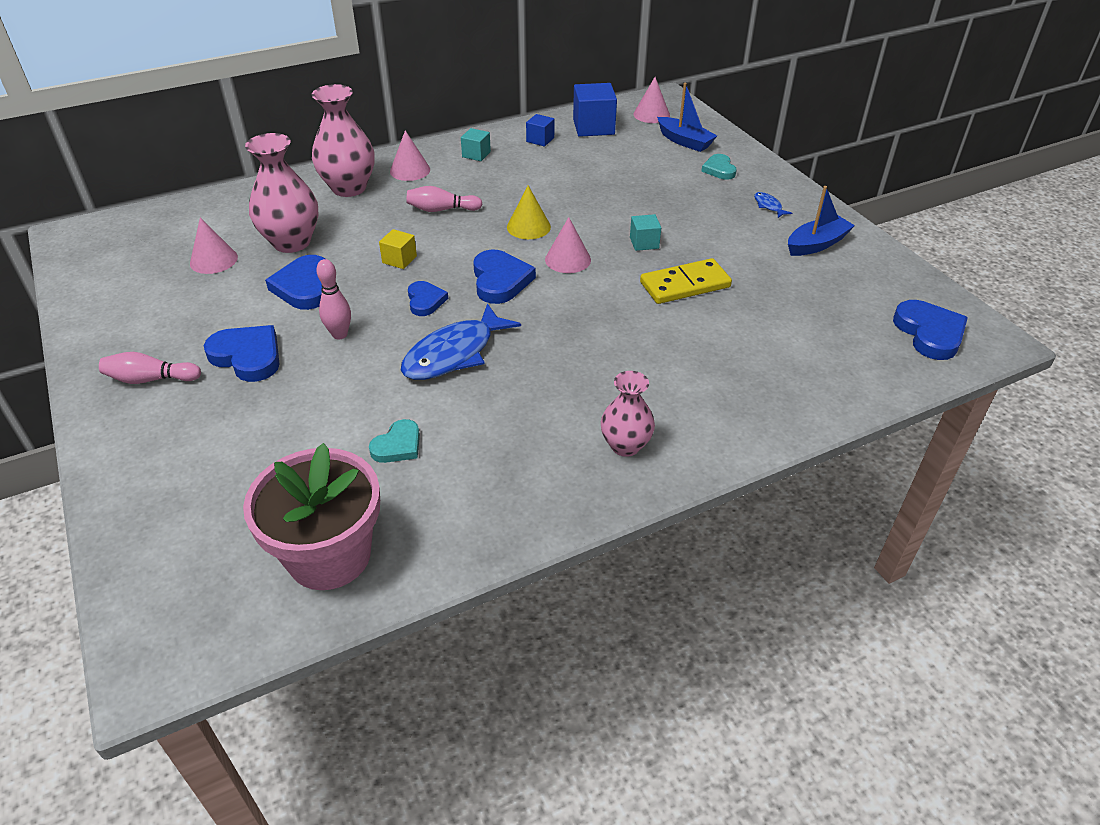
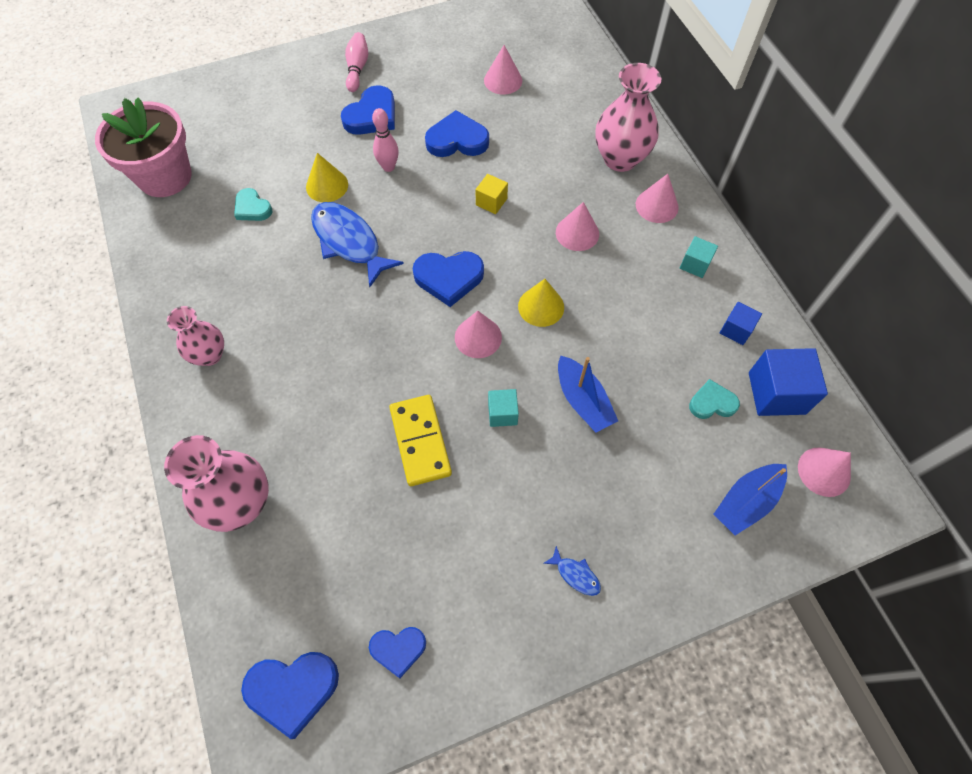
camera: 95 degrees right, 20 degrees up
(291, 242) = (526, 126): pink vase -> pink vase (241, 503)
(364, 382) = (327, 185): none -> yellow cone
(425, 301) = (425, 222): blue heart -> blue heart (398, 649)
(441, 209) = (577, 233): pink bowling pin -> pink cone
(719, 169) = (669, 532): turquoise heart -> turquoise heart (712, 403)
(768, 206) = (575, 574): blue fish -> blue fish turned 60 degrees clockwise
(816, 244) = (483, 611): blue boat -> blue boat (583, 401)

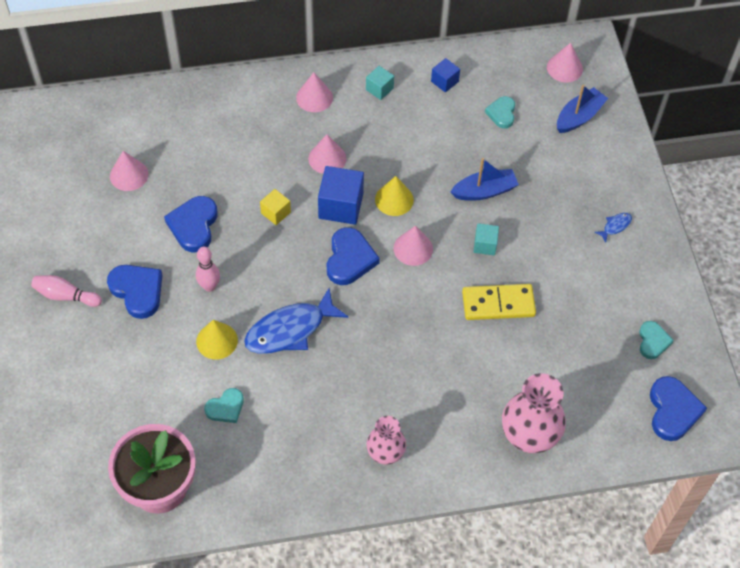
camera: 80 degrees left, 5 degrees down
(398, 649) = (653, 341): blue heart -> turquoise heart
(620, 159) = (256, 109): pink vase -> none
(746, 502) = (579, 117): blue boat -> blue boat turned 105 degrees counterclockwise
(776, 393) = (501, 74): blue cube -> blue cube (341, 206)

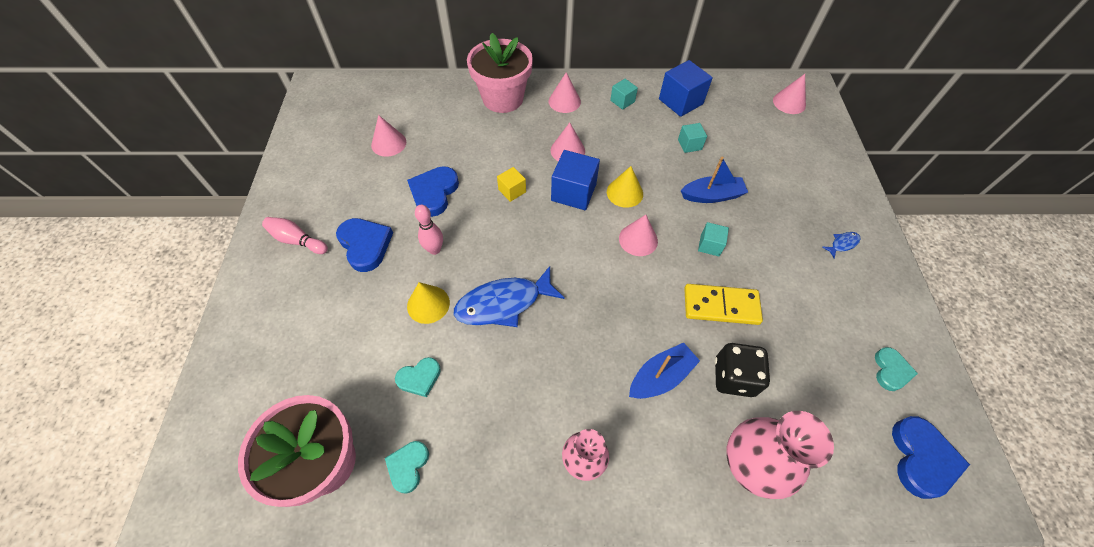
camera: 10 degrees right, 0 degrees up
(244, 102) = (503, 98): none -> pink flower pot
(349, 259) = (575, 241): blue heart -> none
(444, 81) = (680, 101): blue cube -> blue cube, size x1.81
(458, 134) = (689, 144): none -> turquoise cube
(501, 113) = (731, 132): turquoise heart -> turquoise heart (408, 466)
(512, 367) = (733, 377): none -> black dice
(579, 117) = (803, 143): blue boat -> blue boat (660, 377)

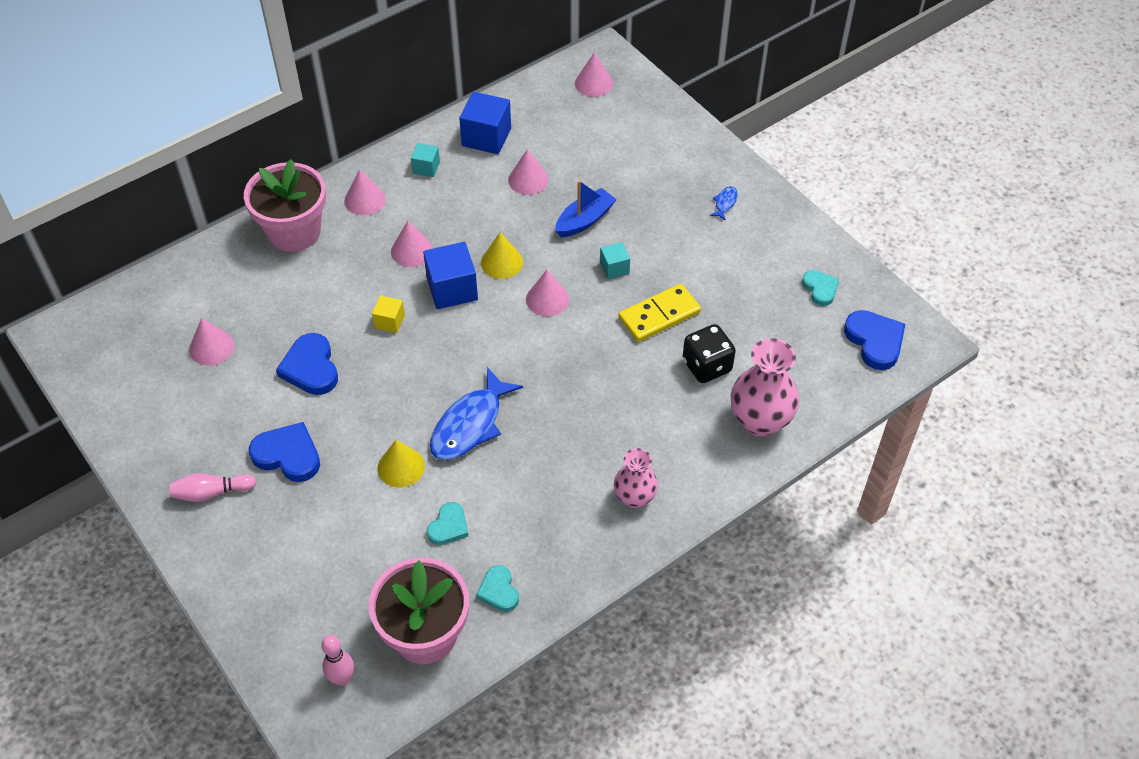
camera: 35 degrees left, 5 degrees down
(434, 249) = (362, 418): pink bowling pin -> pink bowling pin (342, 678)
(660, 377) = (649, 401): blue boat -> none
(689, 144) = (528, 179): turquoise cube -> pink cone

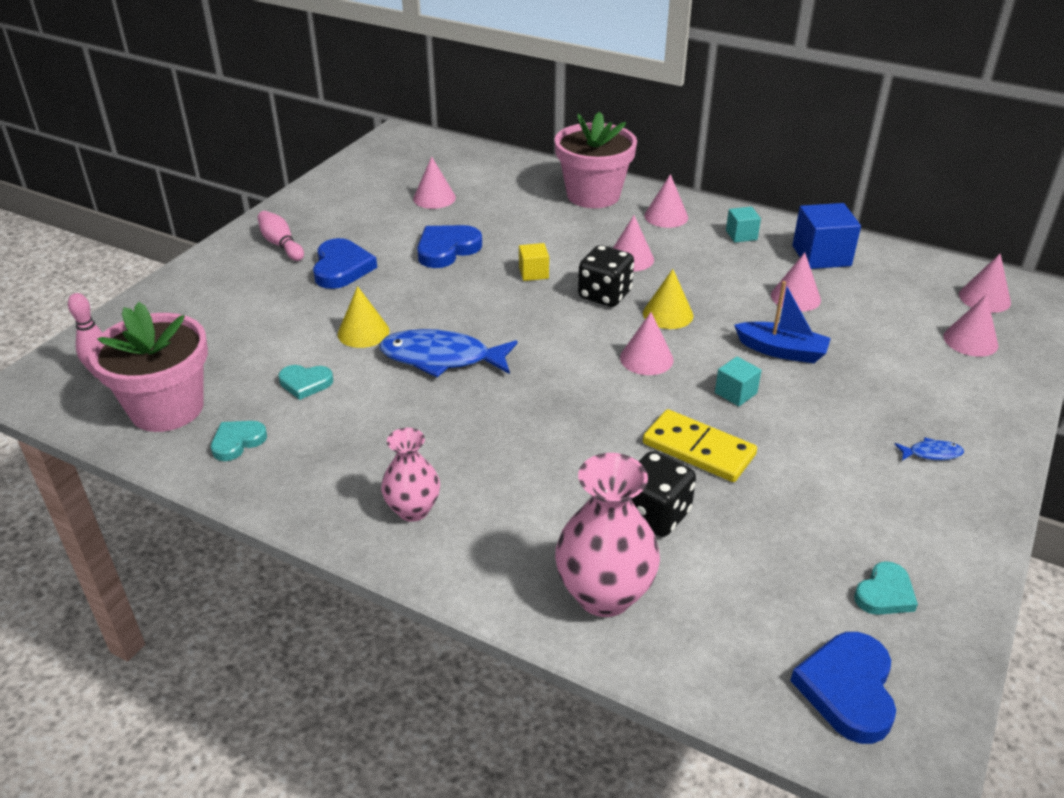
camera: 65 degrees right, 15 degrees down
(452, 289) = (604, 295): blue cube -> black dice
(633, 118) = (970, 340): none -> pink cone
(875, 341) = (847, 689): blue heart -> blue heart turned 150 degrees clockwise

